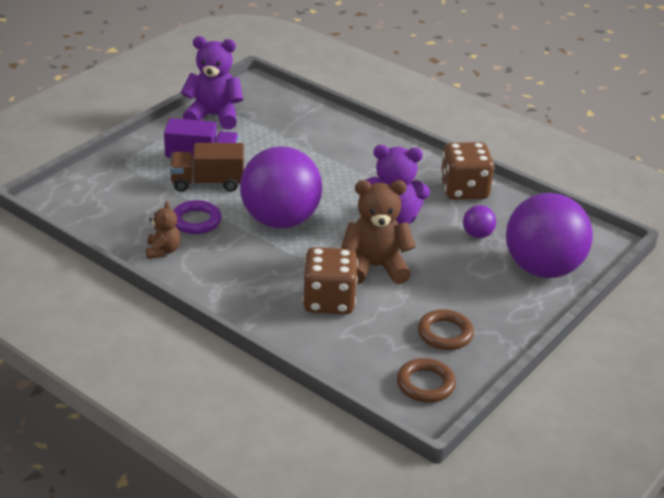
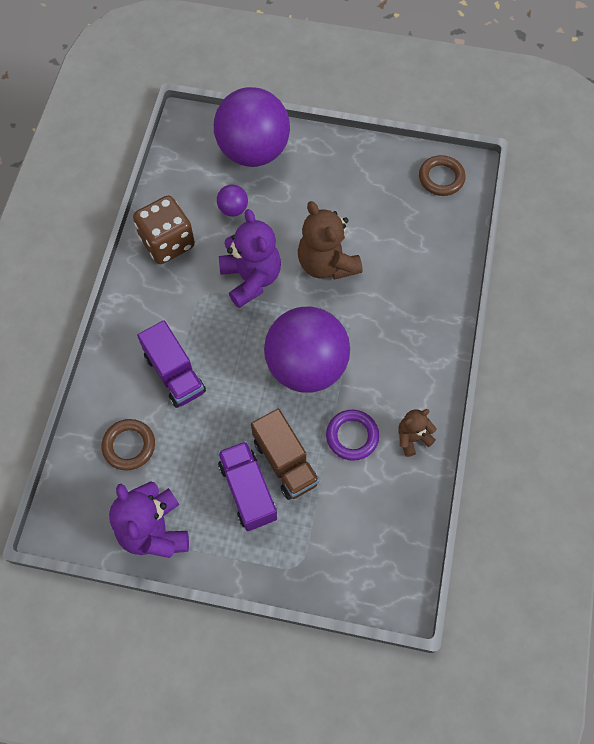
camera: 115 degrees left, 30 degrees up
(329, 301) = (392, 277): brown dice -> none
(331, 158) = (174, 374): none -> purple truck
(445, 334) = (378, 186): brown ring -> brown ring (129, 446)

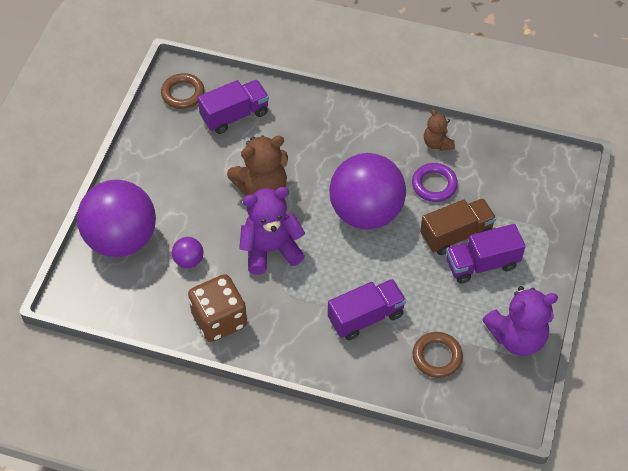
camera: 85 degrees left, 10 degrees down
(420, 229) = (235, 115): none -> purple truck

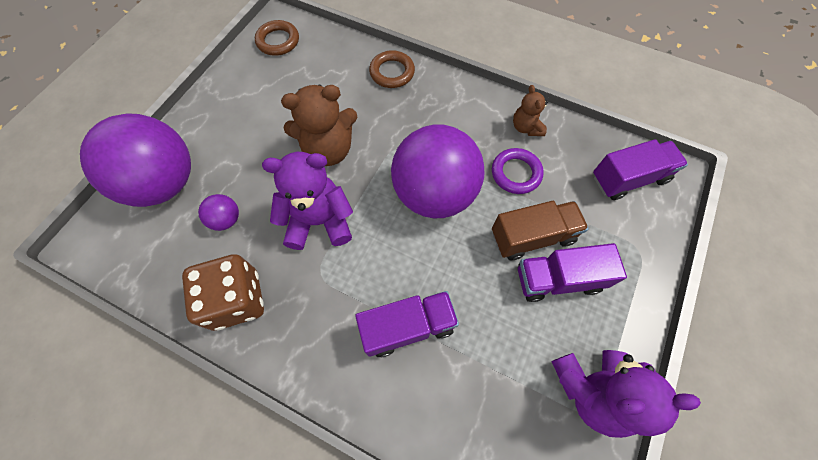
camera: 10 degrees right, 10 degrees up
(235, 115) = (322, 69): purple truck -> purple truck (629, 179)
(437, 357) = (485, 400): brown ring -> brown ring (392, 72)

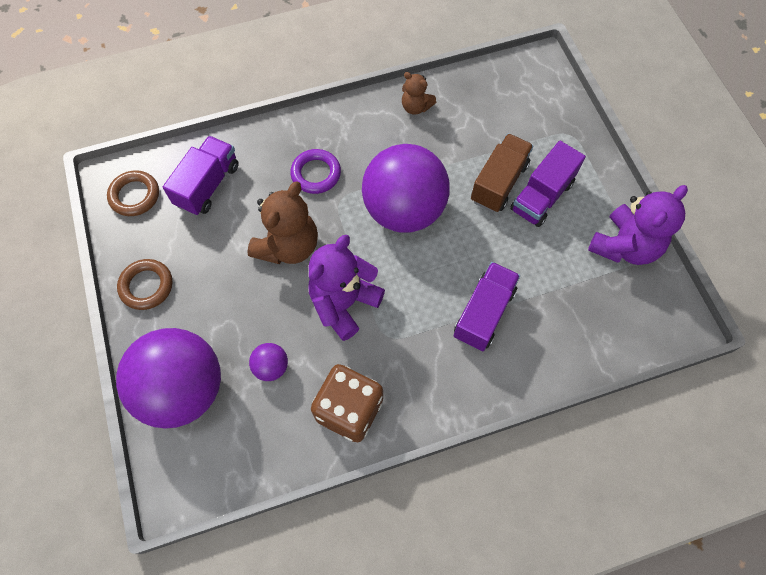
camera: 45 degrees left, 0 degrees up
(392, 72) = (268, 144): brown ring -> brown ring (146, 286)
(516, 173) = (443, 147): purple ring -> purple ring (316, 174)
(629, 179) = (518, 89): purple truck -> purple truck (208, 185)

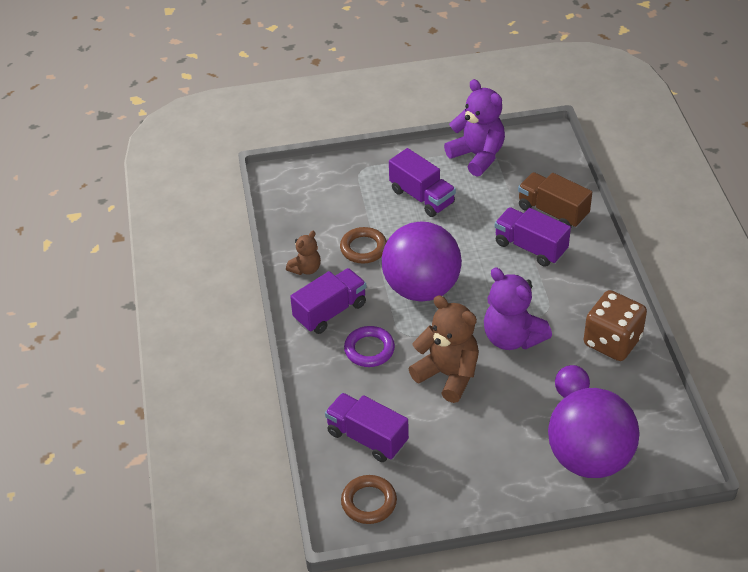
camera: 80 degrees left, 20 degrees down
(146, 286) = (479, 490): brown ring -> brown ring (363, 248)
(361, 135) = (330, 312): none -> purple truck
(499, 183) = (403, 222): brown truck -> brown truck (552, 212)

